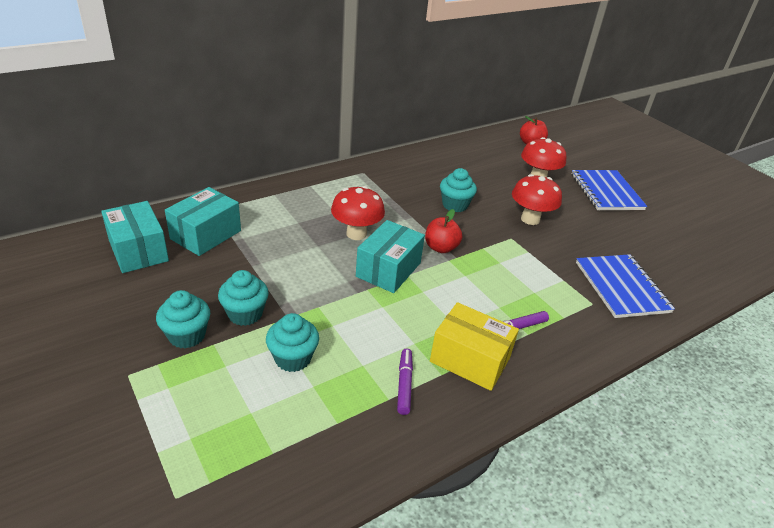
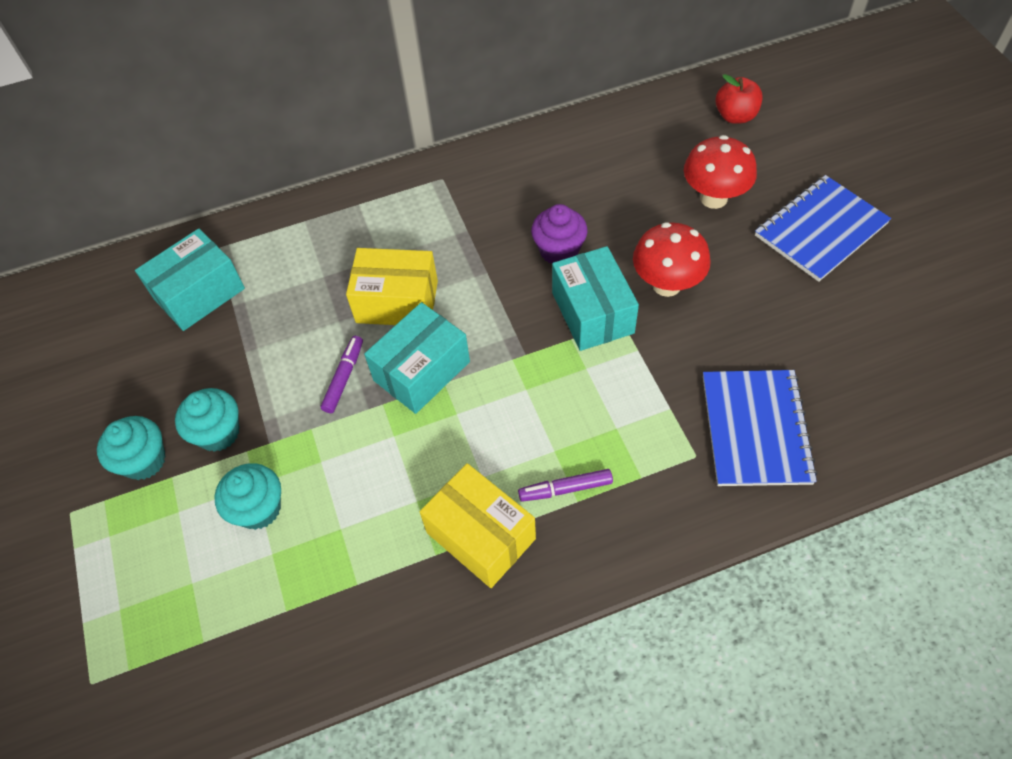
camera: 20 degrees right, 20 degrees up
(138, 250) = (113, 317): turquoise box -> turquoise box (592, 312)
(356, 234) = (397, 302): red mushroom -> yellow box
(404, 384) = (383, 565): purple marker -> purple marker (344, 378)
(441, 248) = (509, 335): red apple -> none
(455, 205) = (559, 250): turquoise cupcake -> purple cupcake
(606, 192) = (820, 230): blue notebook -> blue notebook turned 45 degrees clockwise

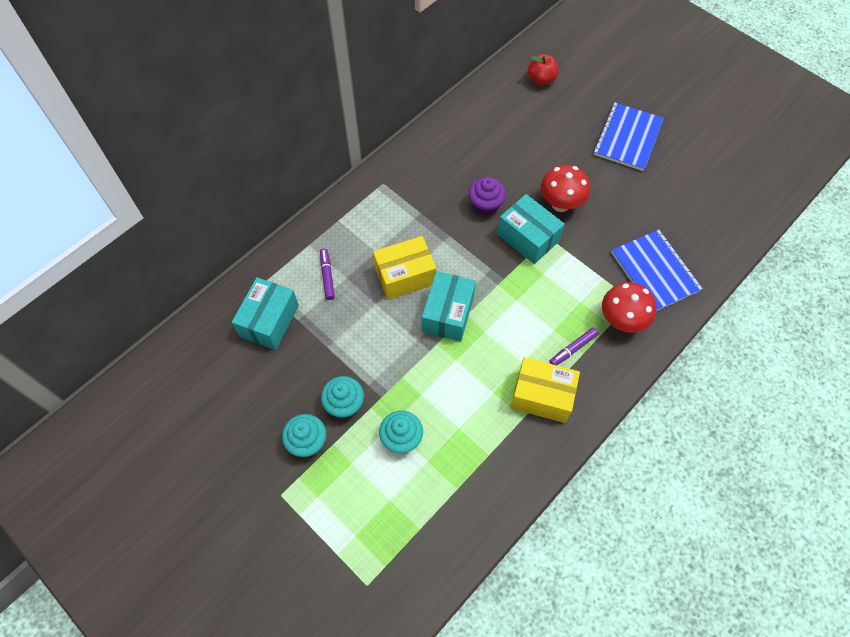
camera: 30 degrees left, 5 degrees up
(344, 378) = (402, 337): purple marker -> purple marker (327, 276)
(713, 198) = (557, 139): red mushroom -> red mushroom (621, 321)

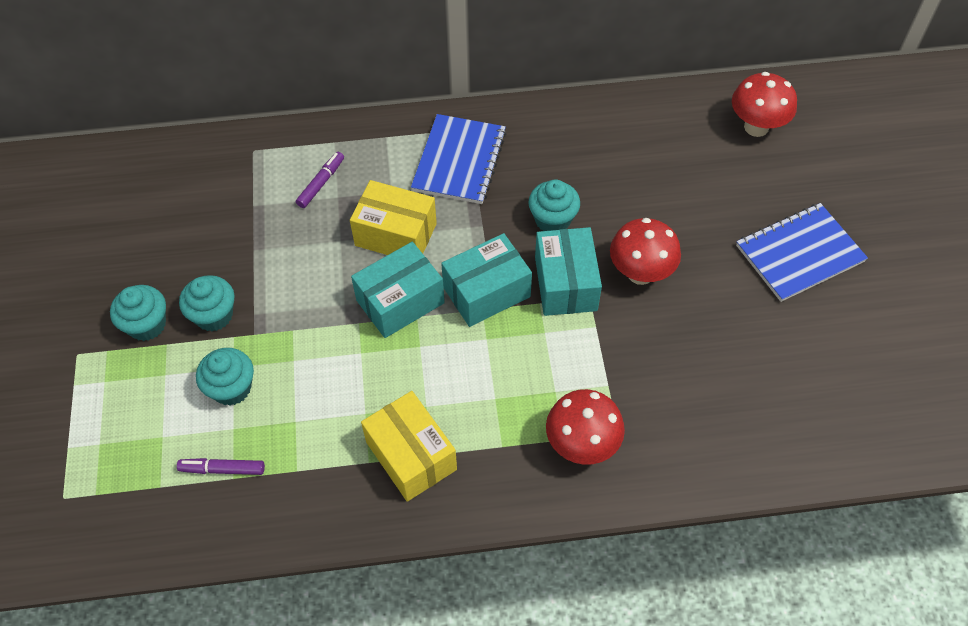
camera: 40 degrees right, 5 degrees down
(269, 321) = (227, 189): turquoise box -> turquoise box (486, 292)
(485, 205) = (552, 220): purple cupcake -> turquoise cupcake
(541, 79) = (756, 127): red apple -> red mushroom
(573, 349) = (495, 433): purple marker -> purple marker (223, 469)
(655, 272) = (678, 421): blue notebook -> blue notebook (459, 161)

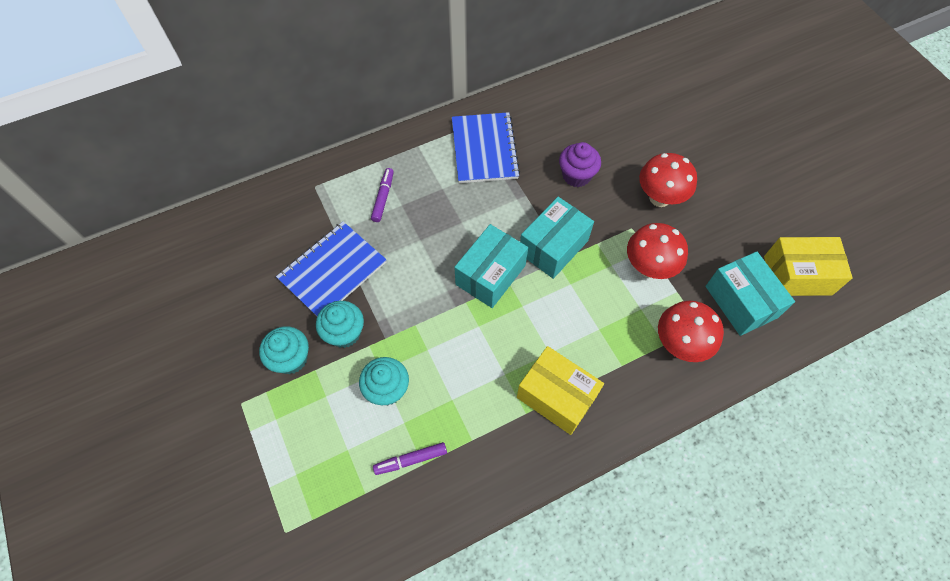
camera: 20 degrees left, 5 degrees up
(396, 234) = (462, 222): yellow box -> yellow box (797, 275)
(552, 220) = (576, 175): turquoise cupcake -> purple cupcake
(565, 283) = (609, 222): turquoise box -> turquoise box (741, 302)
(756, 127) = (689, 64): red mushroom -> red mushroom (649, 267)
(799, 254) = (763, 150): blue notebook -> blue notebook (332, 271)

